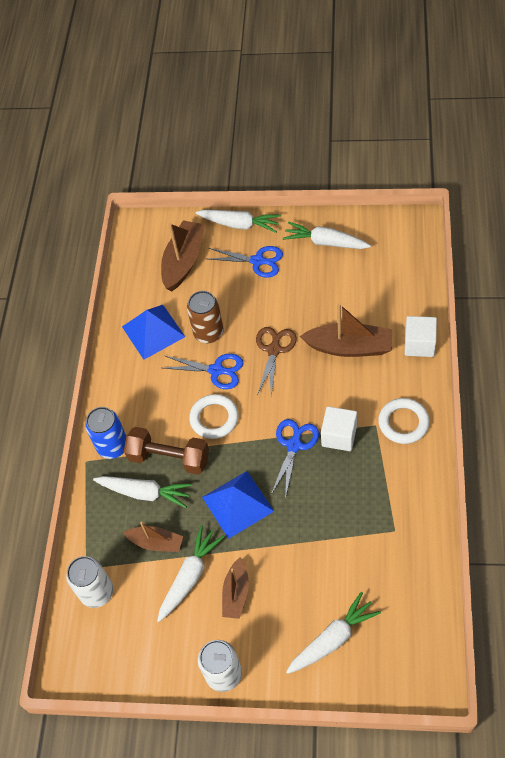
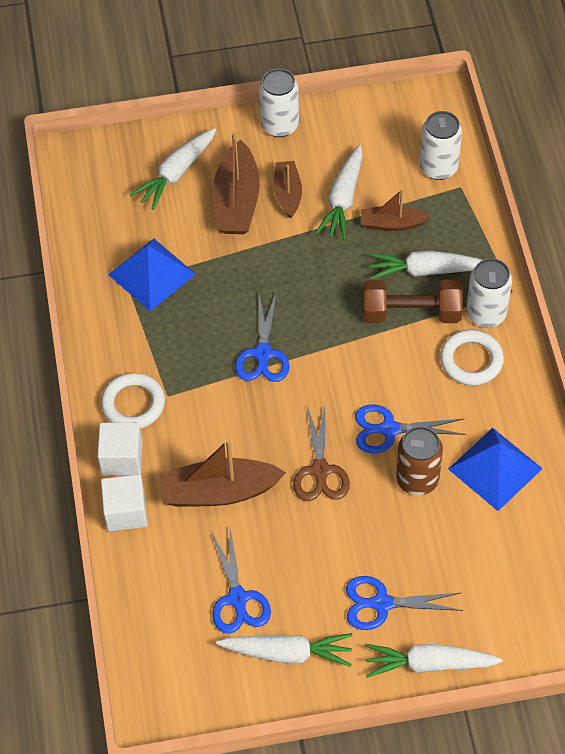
camera: 160 degrees right, 0 degrees up
(113, 446) = (486, 314): blue can -> white can
(183, 261) = (493, 584): brown boat -> brown boat (237, 201)
(214, 418) = (371, 368): white ring -> white ring (471, 360)
(237, 504) = (312, 278): blue pyramid -> blue pyramid (151, 274)
(339, 436) = (210, 375): white cube -> white cube (122, 458)
(350, 277) = (238, 599): none -> blue scissors

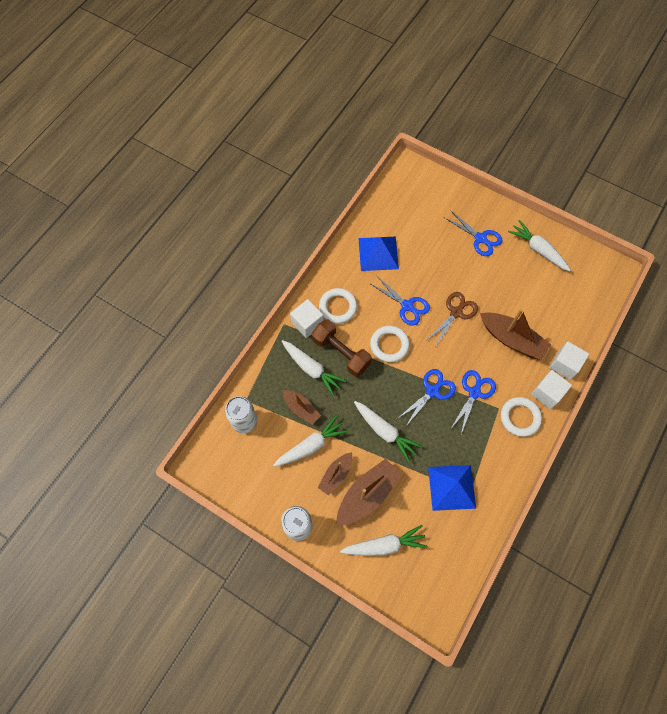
camera: 140 degrees left, 10 degrees up
(238, 599) = (542, 286): blue scissors -> blue scissors (474, 392)
(364, 366) = (389, 345): none -> white ring
(417, 479) = (416, 275): brown can -> none
(428, 664) = (482, 203): white carrot -> white carrot (385, 432)
(486, 314) = (307, 323): white can -> white cube

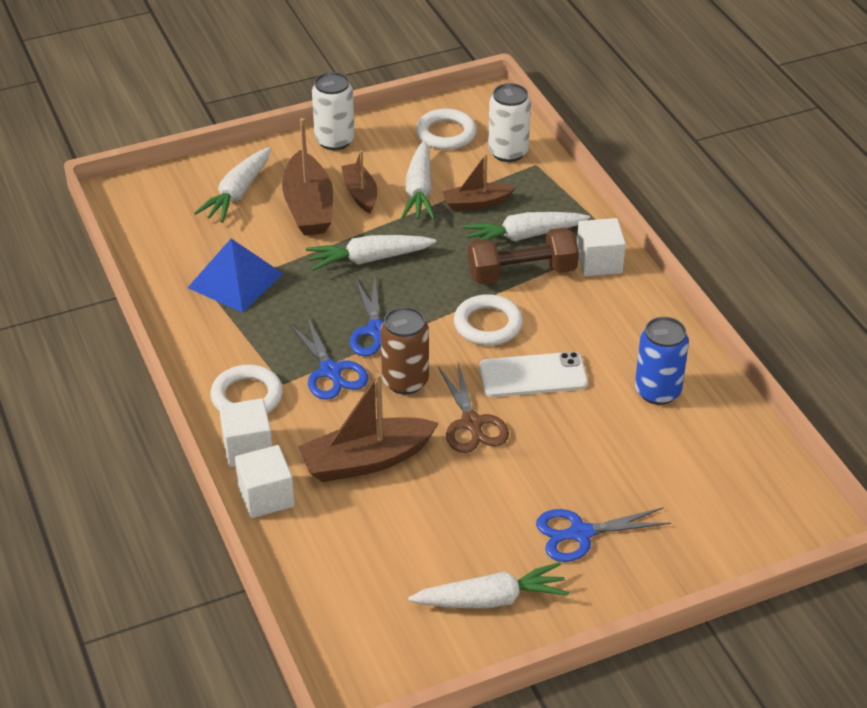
camera: 125 degrees right, 25 degrees down
(338, 307) = (598, 303): white ring -> white ring (446, 134)
(378, 253) = (657, 391): blue pyramid -> blue can
(407, 306) = (533, 375): blue scissors -> white phone
(454, 356) = (405, 381): none -> brown can

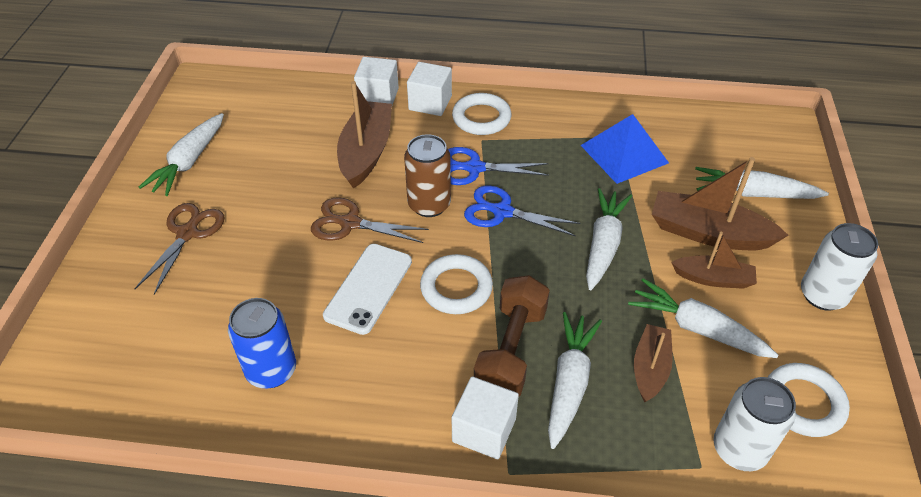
camera: 120 degrees right, 5 degrees up
(237, 193) = (753, 193): white carrot -> white carrot turned 45 degrees counterclockwise
(580, 534) = (188, 233): blue scissors -> brown scissors

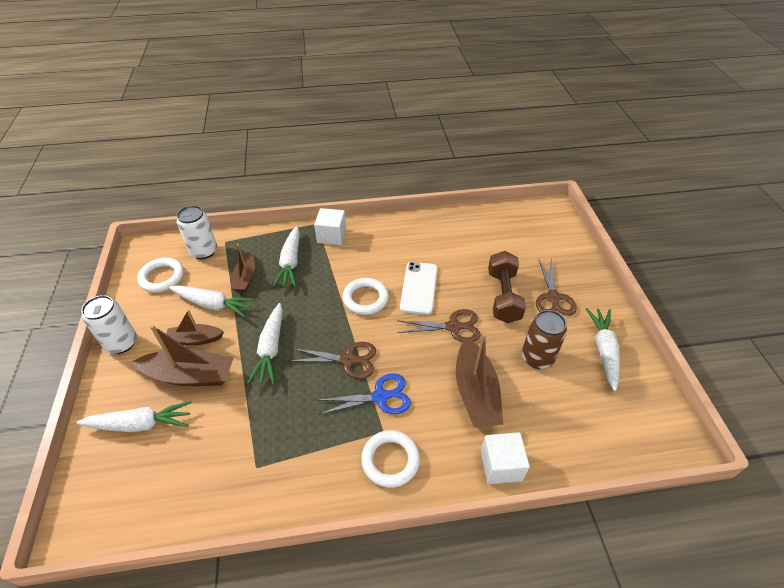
camera: 165 degrees right, 0 degrees up
(271, 370) = (448, 239): blue can -> none
(429, 205) = (404, 354): brown can -> brown can (537, 357)
(430, 103) = (447, 470): white cube -> none
(501, 212) = (348, 360): blue scissors -> brown scissors
(511, 350) = (324, 271): brown dumbbell -> brown dumbbell (503, 296)
(624, 154) = (250, 445): blue pyramid -> none

